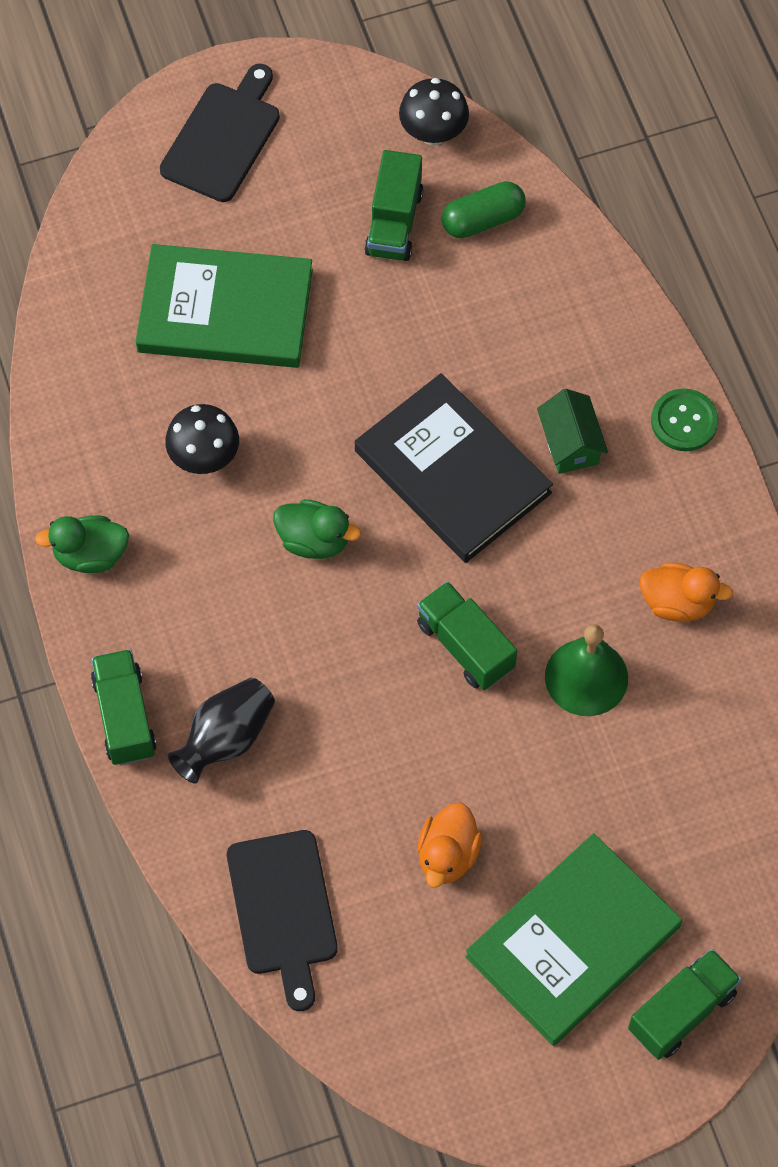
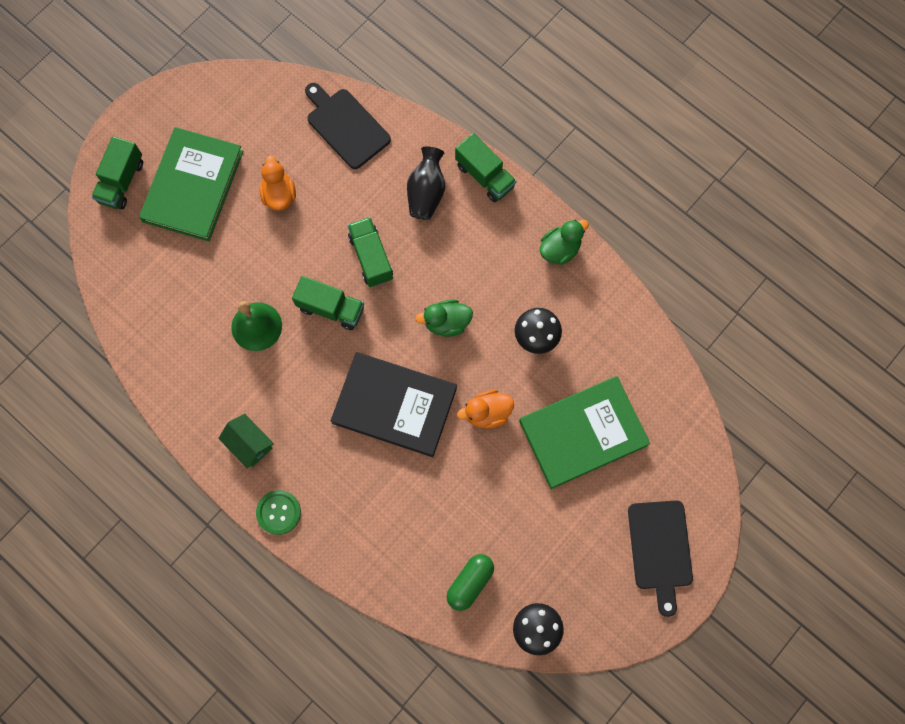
camera: 150 degrees right, 10 degrees up
(394, 222) = (522, 549): green truck -> green truck (371, 257)
(570, 443) = (337, 460): green house -> green house (249, 444)
(677, 602) = (227, 396): orange duck -> orange duck (487, 413)

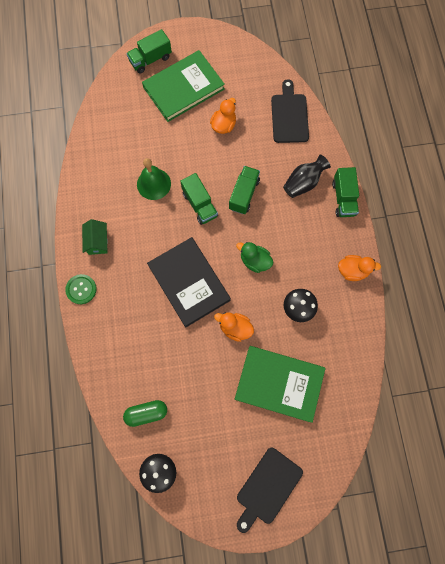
camera: 40 degrees right, 0 degrees up
(560, 249) = (352, 271): green duck -> orange duck

